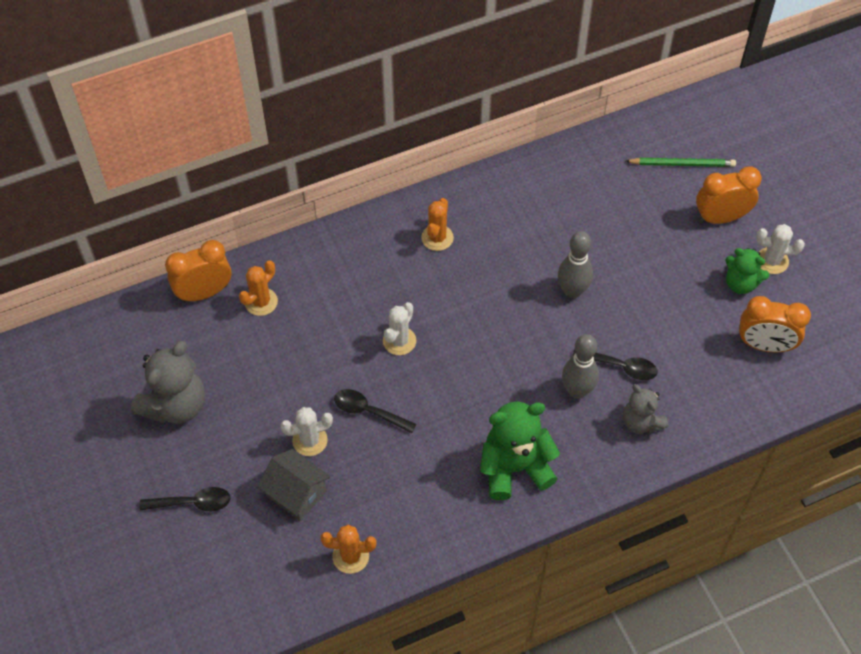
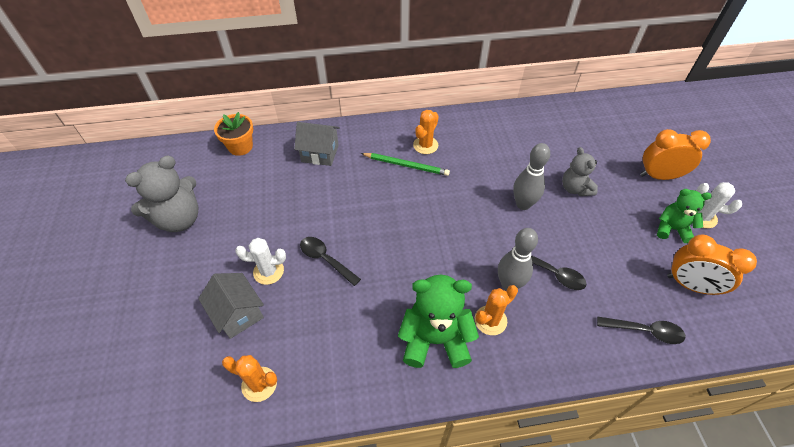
camera: 15 degrees right, 5 degrees down
(192, 503) = (151, 299): black spoon -> black spoon (645, 331)
(204, 293) = (240, 146): orange clock -> orange flower pot
(261, 302) = (278, 161): orange cactus -> orange cactus (490, 320)
(310, 279) = (320, 153): none -> grey house
(399, 341) = (371, 211): white cactus -> none
(641, 422) = (562, 326): grey teddy bear -> grey teddy bear (575, 188)
(682, 164) = (630, 133): green pencil -> green pencil (406, 165)
(740, 283) = (672, 229): green teddy bear -> green teddy bear turned 150 degrees clockwise

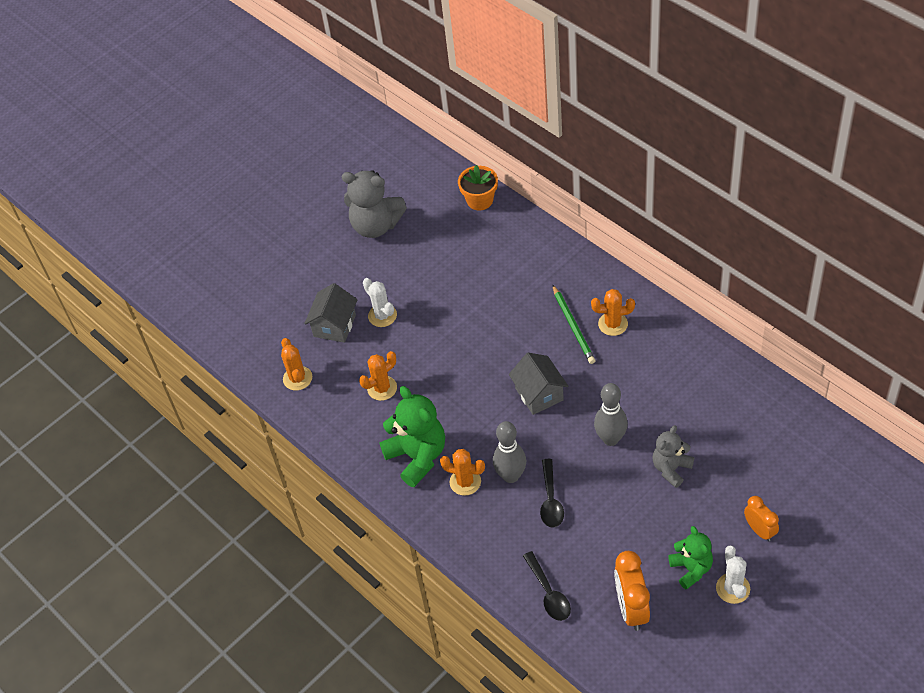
camera: 60 degrees right, 0 degrees up
(320, 153) = (526, 257): grey house -> grey house (539, 394)
(325, 259) = (424, 341): black spoon -> none
(340, 320) = (382, 388): none -> orange cactus
(659, 176) = (759, 530): orange clock -> orange clock, size x0.63

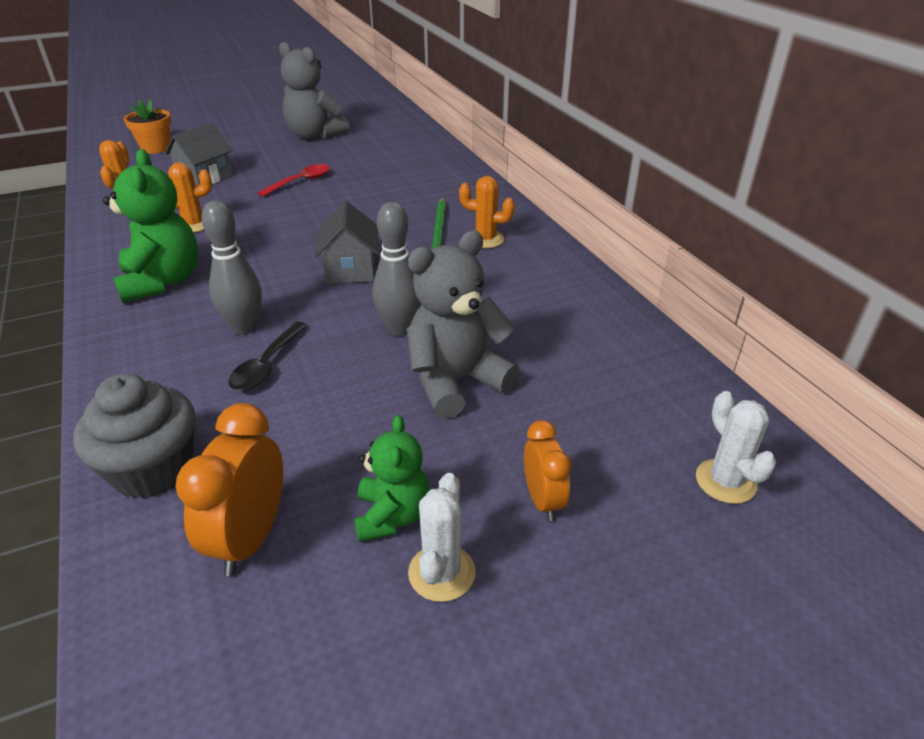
camera: 15 degrees right, 15 degrees down
(382, 315) = (255, 182): white cactus -> white cactus (725, 481)
(420, 302) = (301, 182): none -> red spoon
(465, 482) = (186, 317): orange cactus -> none
(480, 200) = (423, 141): orange flower pot -> orange flower pot (156, 148)
(548, 593) = (153, 469): black spoon -> grey cupcake
(671, 468) = (456, 381): grey teddy bear -> grey teddy bear, size x1.63

